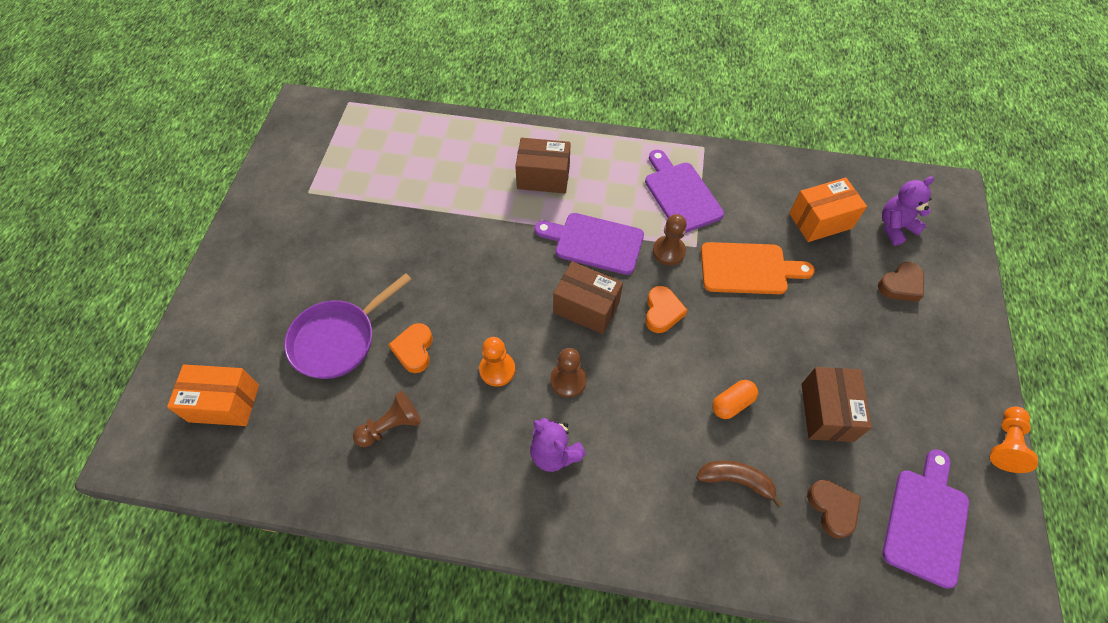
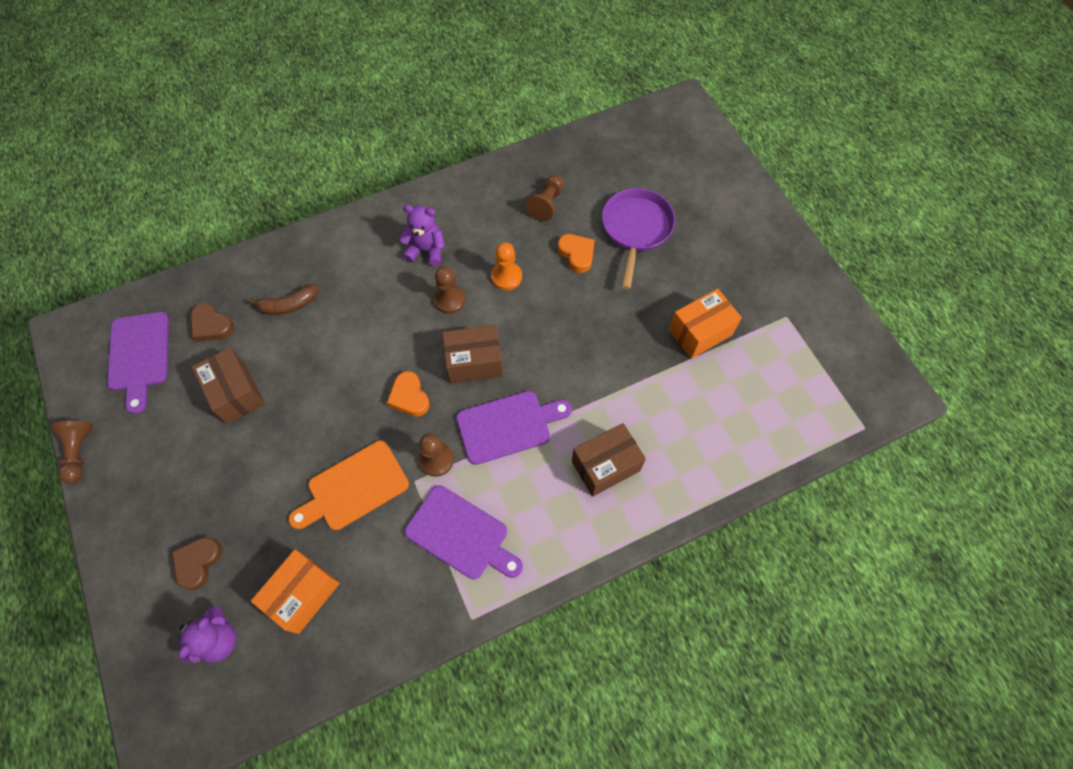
camera: 145 degrees right, 5 degrees up
(224, 403) = (664, 155): orange box -> orange box (700, 332)
(732, 403) = (315, 356): orange capsule -> none
(1005, 444) = (79, 452): orange pawn -> brown pawn

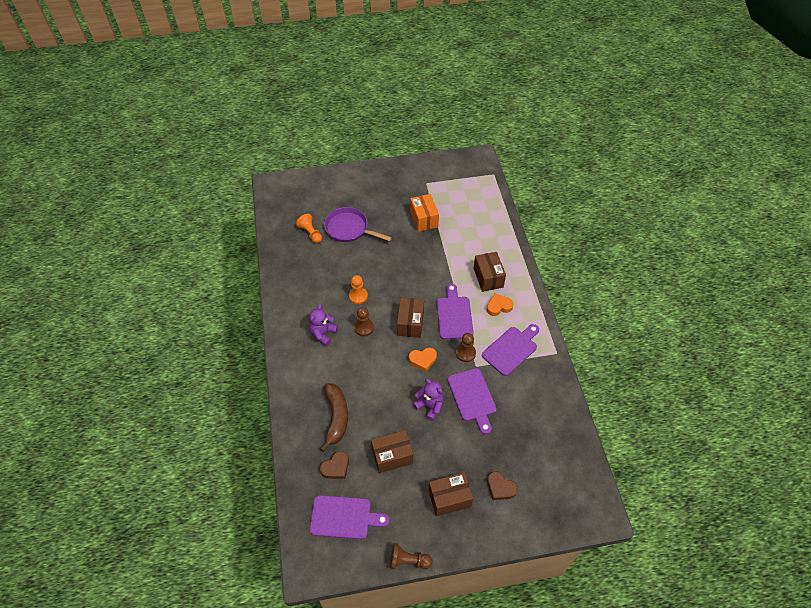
camera: 75 degrees left, 10 degrees down
(175, 488) = (449, 498): none -> brown box
(219, 639) = (547, 479): purple teddy bear -> purple teddy bear (429, 406)
(289, 305) = (336, 417): brown banana -> brown banana, size x1.56
(303, 595) = (530, 432): orange box -> none
(354, 488) = (472, 397): orange cutting board -> purple cutting board
(547, 204) = (314, 265): brown pawn -> none
(577, 254) = (355, 259): orange heart -> orange heart (498, 306)
(607, 182) = (310, 233): none -> orange pawn

